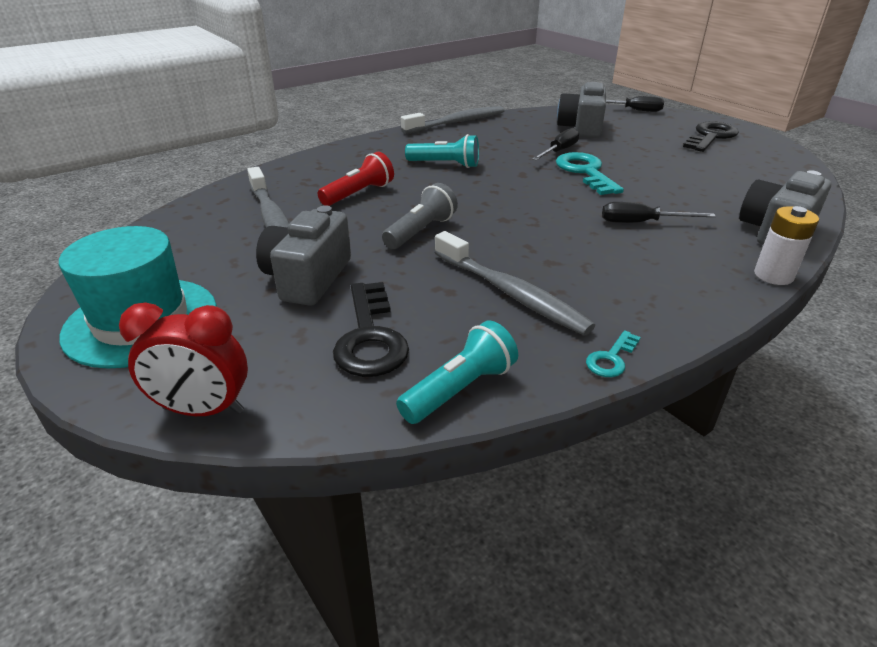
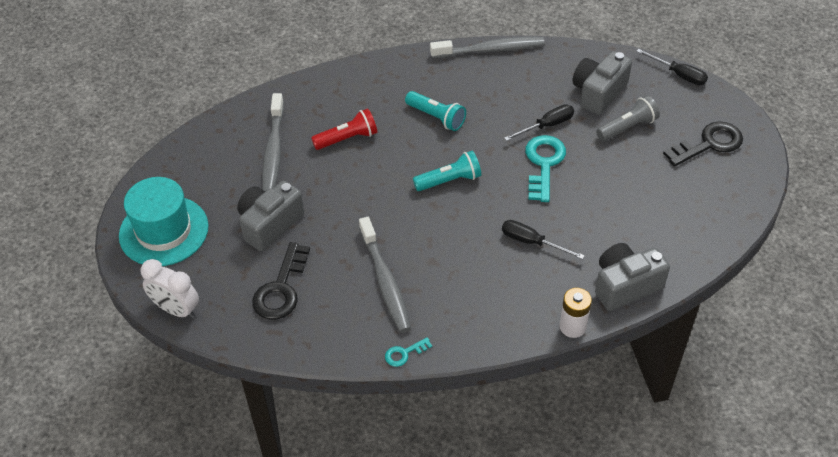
camera: 25 degrees right, 15 degrees up
(203, 410) = (176, 309): red clock -> white clock
(421, 231) = (366, 199): grey flashlight -> grey flashlight (627, 127)
(459, 389) = (307, 343): turquoise flashlight -> turquoise flashlight (449, 180)

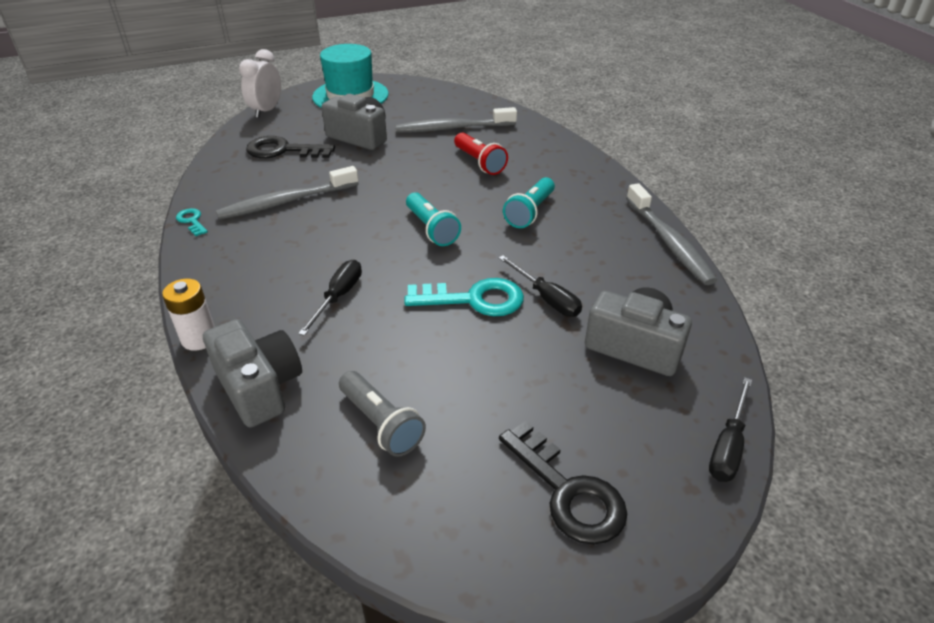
camera: 80 degrees right, 10 degrees down
(627, 127) = (571, 381): grey flashlight -> grey flashlight (381, 423)

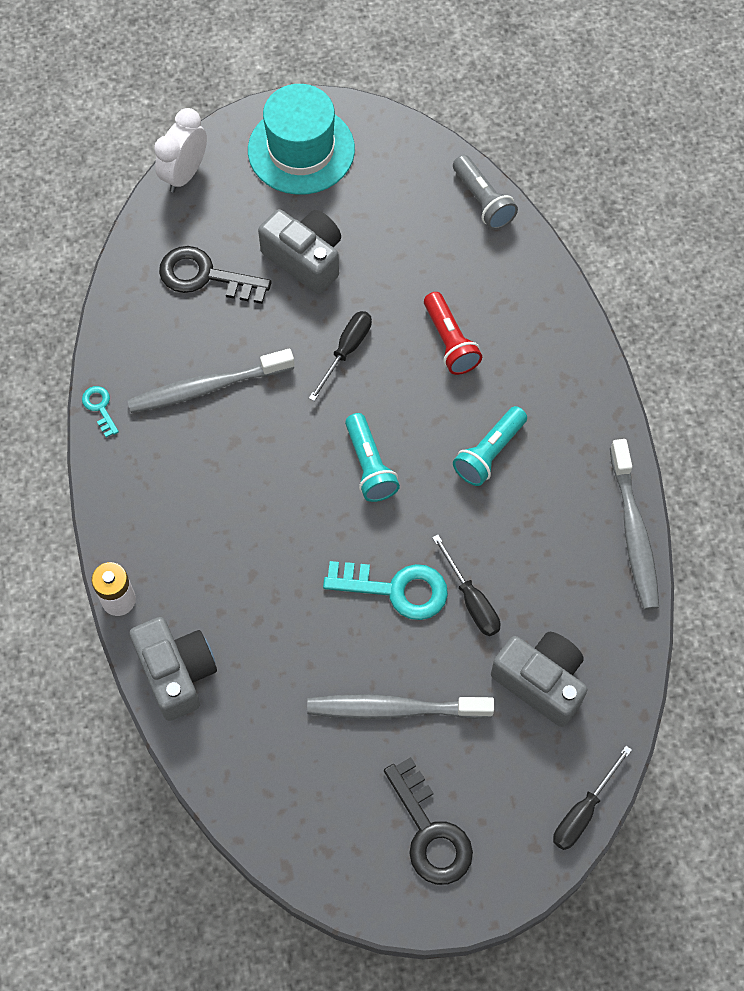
camera: 10 degrees right, 25 degrees up
(338, 297) = (257, 562): black screwdriver -> black screwdriver (346, 351)
(381, 423) = (283, 734): grey flashlight -> grey flashlight (483, 201)
(452, 128) = (429, 256): grey toothbrush -> grey toothbrush (394, 709)

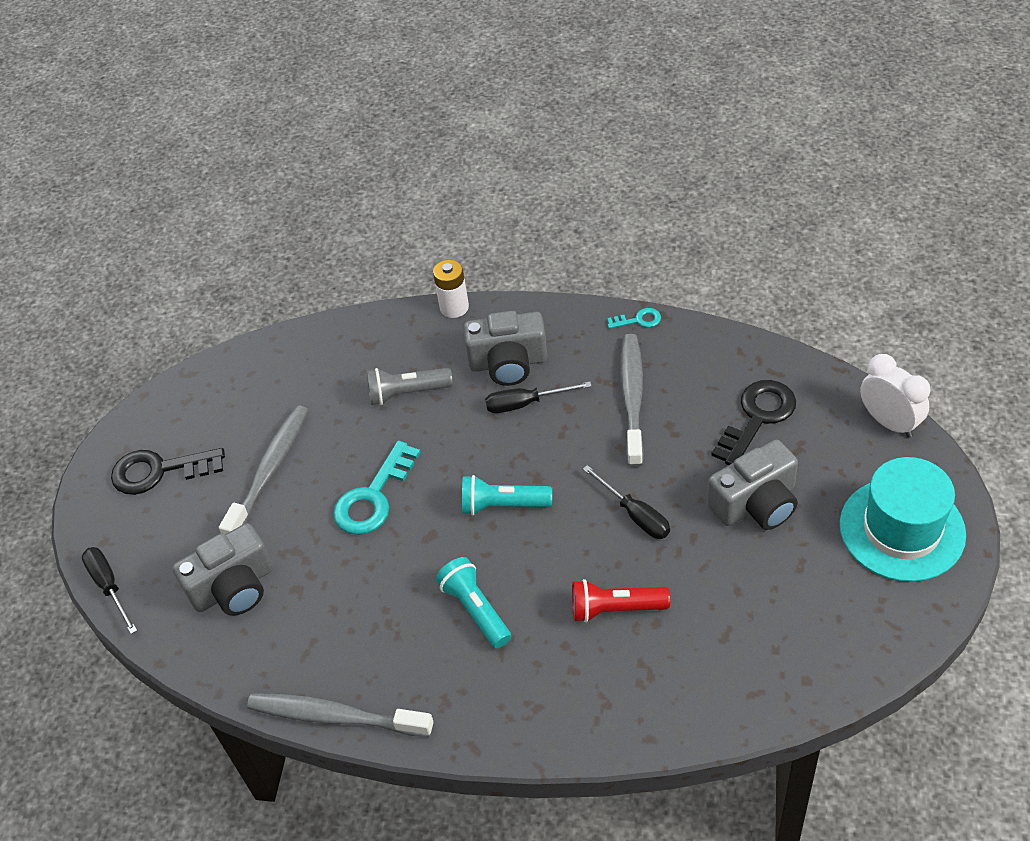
camera: 115 degrees right, 15 degrees down
(176, 673) = (375, 334): grey camera -> grey camera (508, 363)
(471, 600) = (335, 553): black screwdriver -> black screwdriver (526, 403)
(483, 201) = (791, 692): grey flashlight -> grey flashlight (407, 393)

